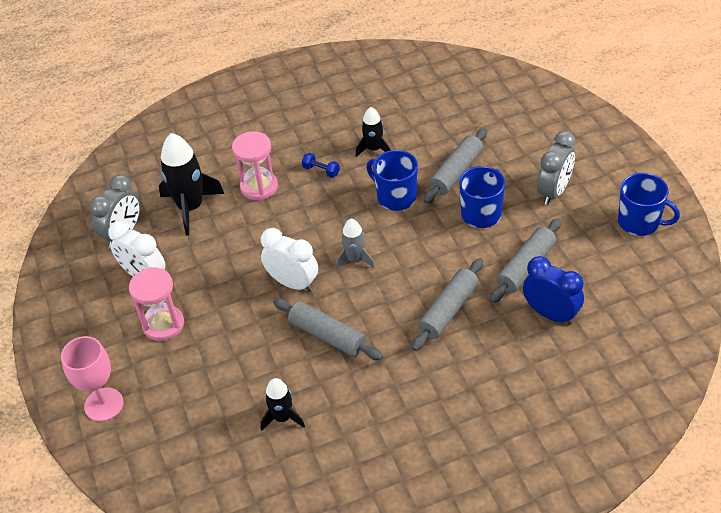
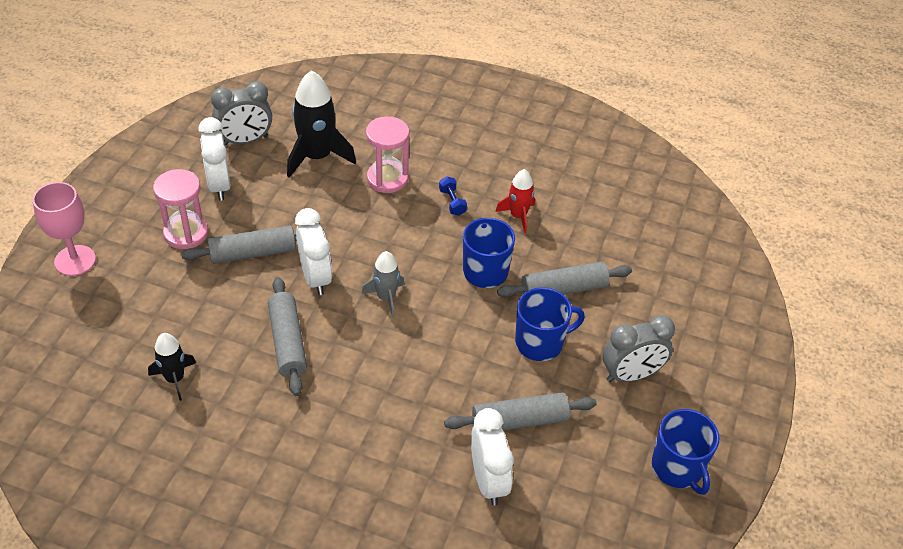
camera: 35 degrees right, 0 degrees up
(374, 149) = (518, 216): black rocket -> red rocket
(448, 310) = (406, 403): grey rolling pin -> grey rolling pin (253, 253)
(551, 314) = (488, 481): blue clock -> white clock

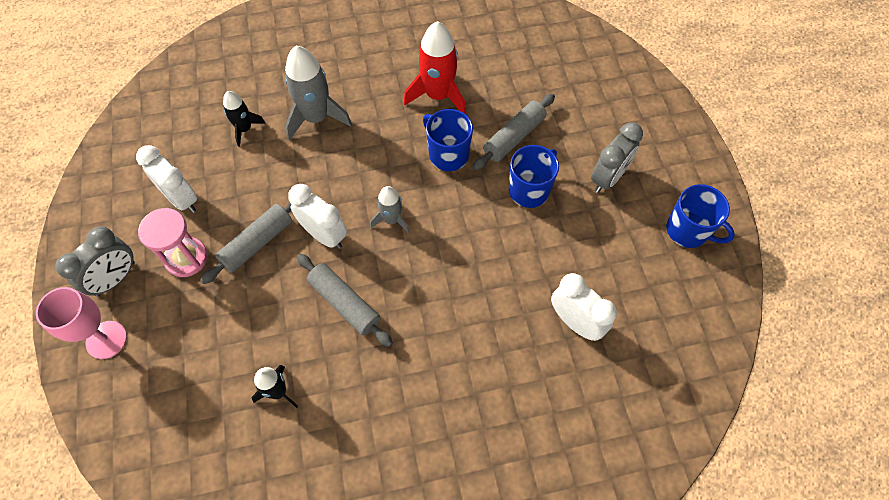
camera: 30 degrees left, 15 degrees up
(245, 140) = (173, 147): grey clock -> grey clock (116, 279)
(317, 156) = (244, 129): black rocket -> black rocket, size x0.57
(387, 179) = (316, 118): pink hourglass -> grey rocket
(452, 202) = (381, 111): blue dumbbell -> none
(518, 216) = (438, 95): red rocket -> red rocket, size x1.75
(519, 421) = (561, 261): grey rolling pin -> none

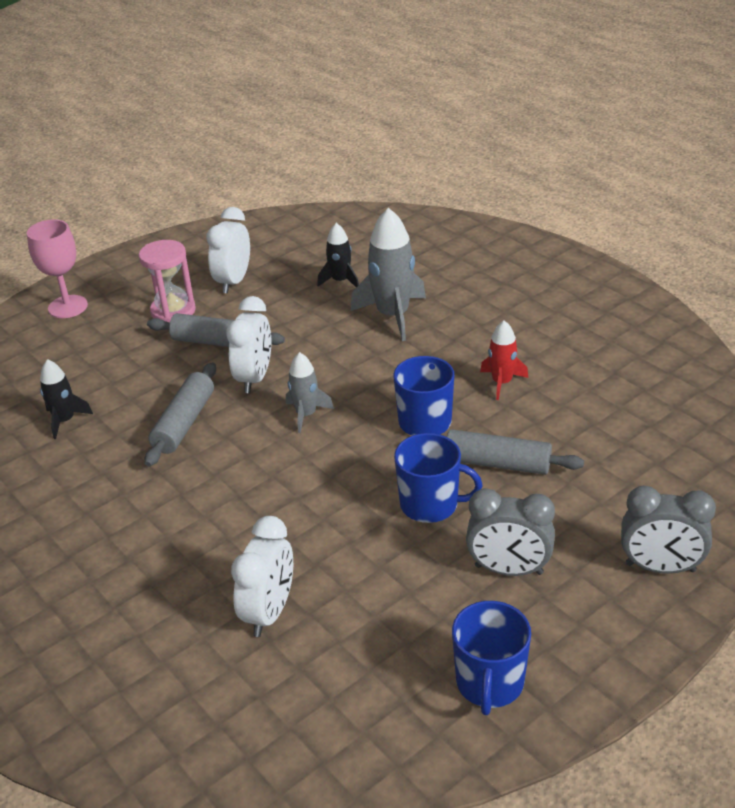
camera: 65 degrees right, 25 degrees down
(116, 279) = (129, 285): grey clock -> grey clock (660, 567)
(438, 95) = (502, 383): red rocket -> red rocket, size x0.57

